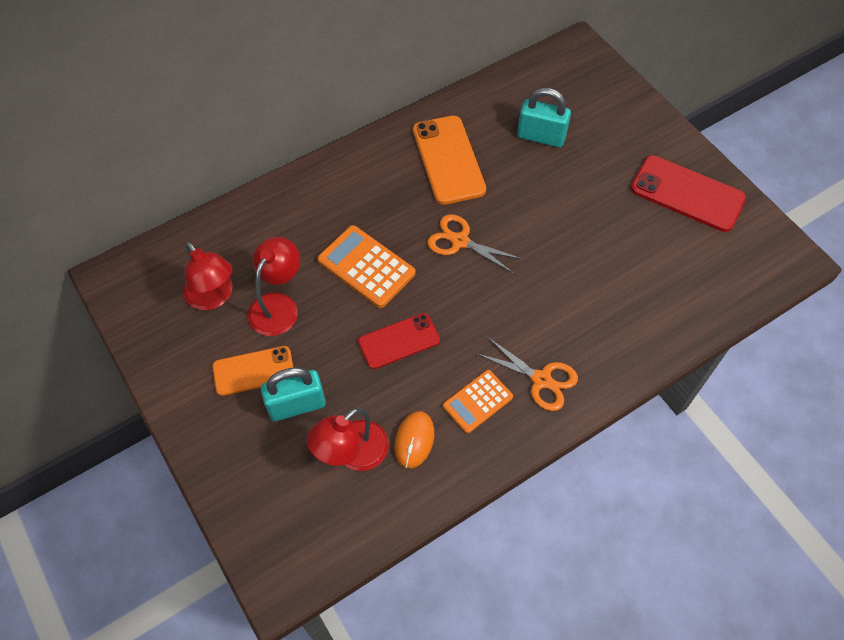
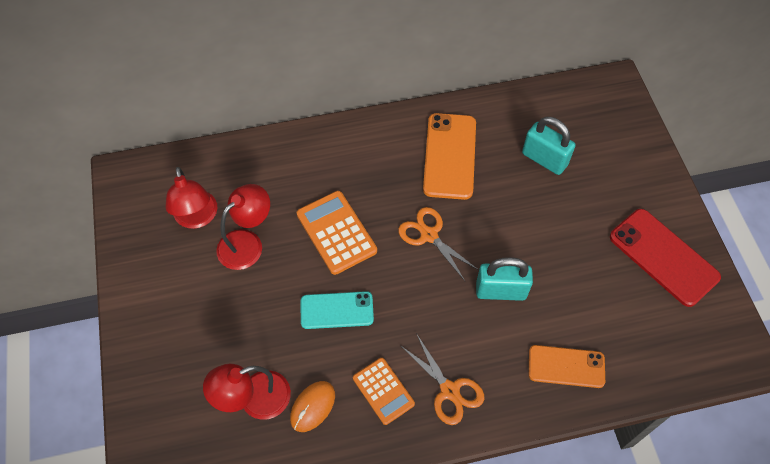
camera: 20 degrees right, 0 degrees up
(253, 371) = (203, 295): orange phone -> orange phone (566, 366)
(296, 405) = (226, 338): turquoise padlock -> turquoise padlock (500, 291)
(399, 341) = (337, 310): red phone -> turquoise phone
(477, 401) = (383, 391): orange calculator -> orange calculator turned 105 degrees counterclockwise

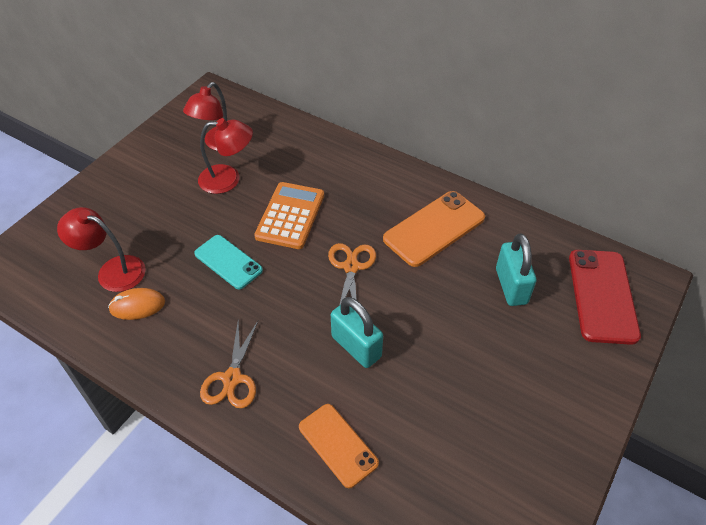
camera: 45 degrees right, 10 degrees down
(383, 391) = (190, 337): orange calculator -> none
(663, 257) = (531, 442): red phone -> red phone (602, 296)

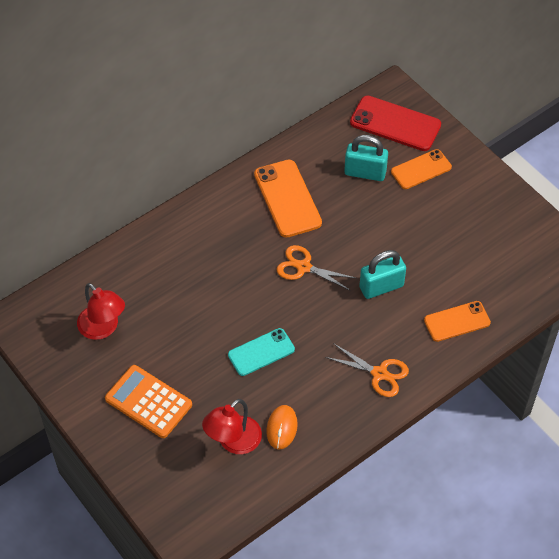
camera: 70 degrees left, 5 degrees up
(228, 179) = (158, 331): red lamp -> none
(290, 216) = (227, 294): orange calculator -> orange calculator (148, 402)
(551, 341) = (421, 169): none -> orange phone

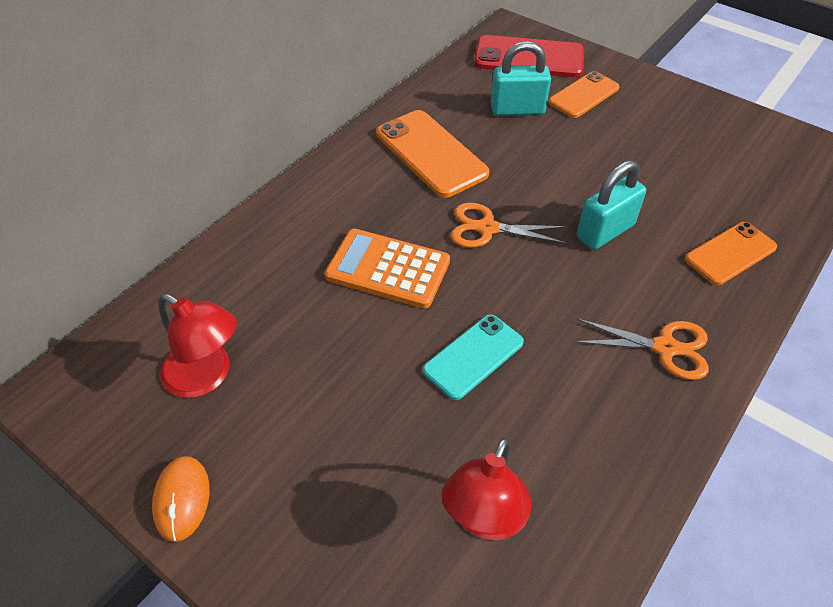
camera: 15 degrees left, 5 degrees down
(148, 402) = (313, 482): orange calculator -> orange calculator (388, 269)
(282, 428) = (556, 471): orange mouse -> orange mouse (182, 499)

